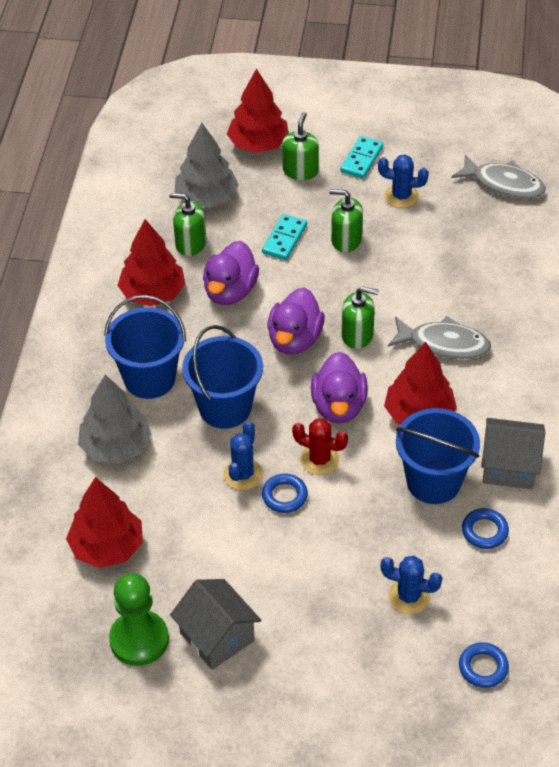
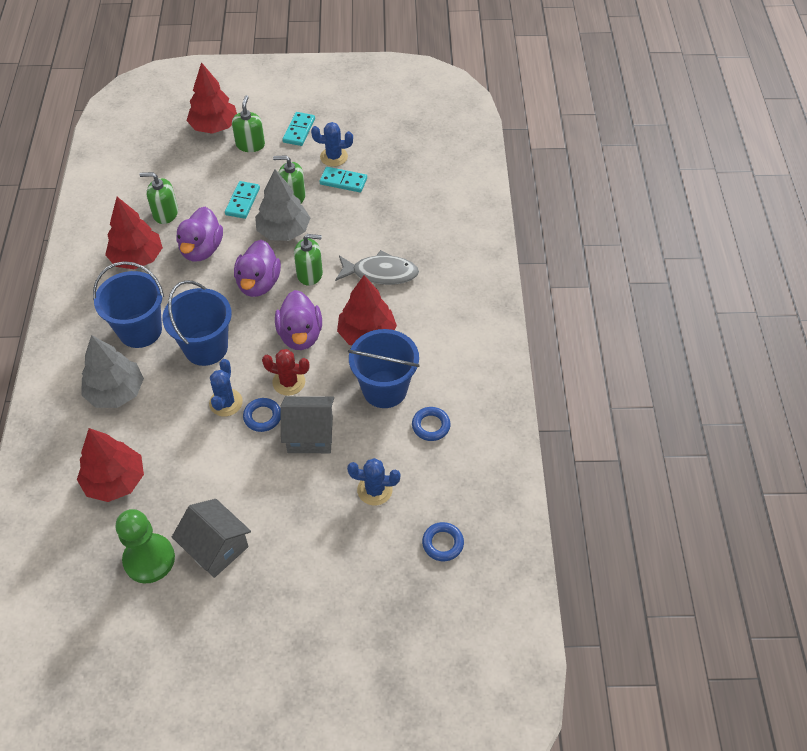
camera: 10 degrees left, 5 degrees up
(206, 198) = (175, 174): grey tree -> grey tree (283, 231)
(410, 227) = (343, 181): none -> turquoise domino
(504, 184) = (414, 139): grey fish -> none
(509, 466) = (444, 369): grey house -> grey house (310, 435)

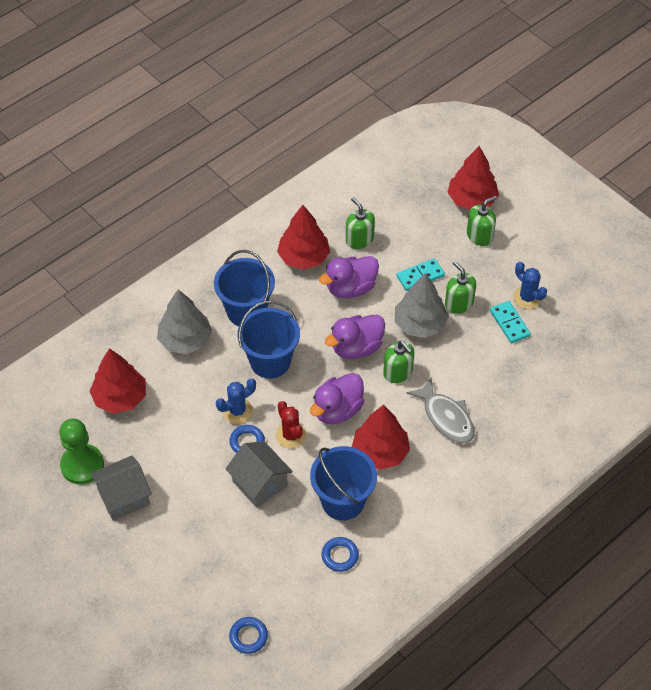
camera: 50 degrees right, 0 degrees up
(216, 548) = (123, 497): grey house -> grey house turned 60 degrees clockwise
(299, 130) = (528, 254): turquoise domino -> none
(374, 490) = (252, 559): blue cactus -> none

